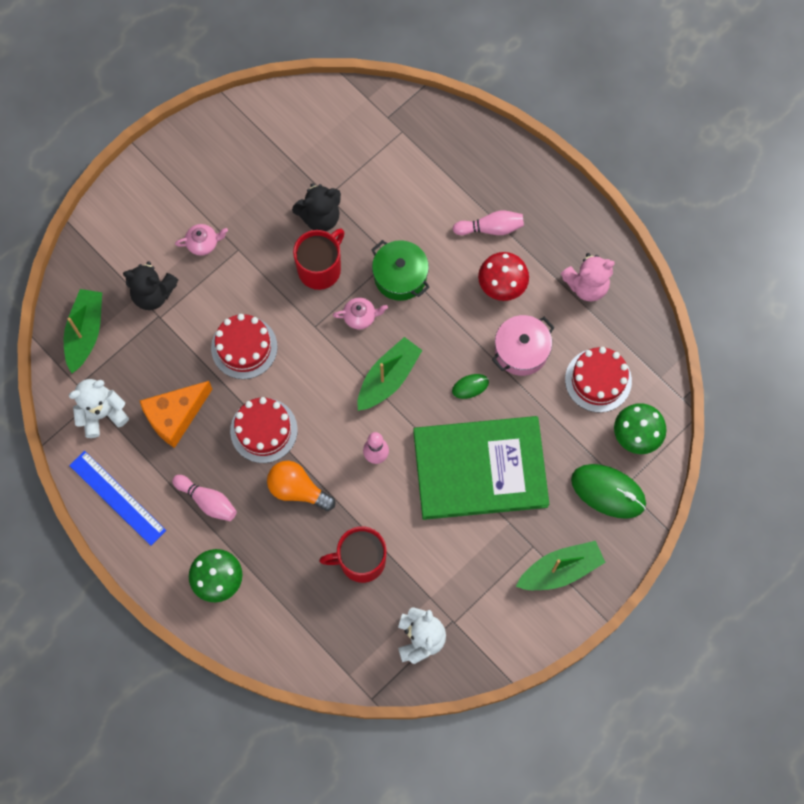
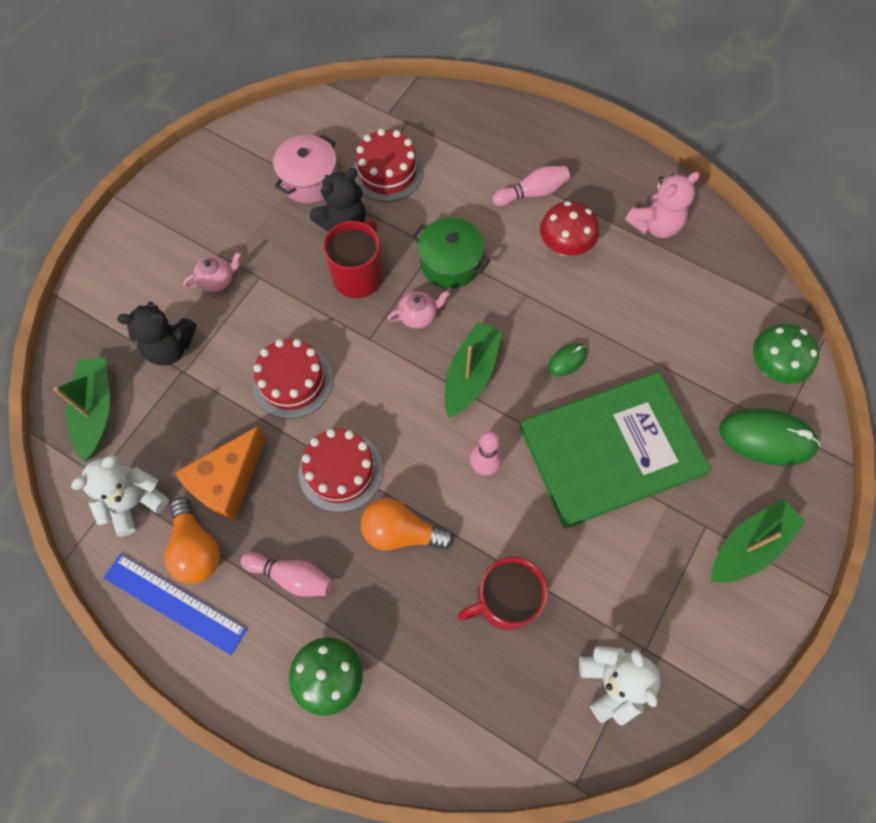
camera: 15 degrees left, 5 degrees down
(141, 461) = (196, 548): none -> orange light bulb
(521, 351) = (610, 308): pink pot -> pink pot (309, 180)
(598, 380) = (706, 319): red cake -> red cake (387, 172)

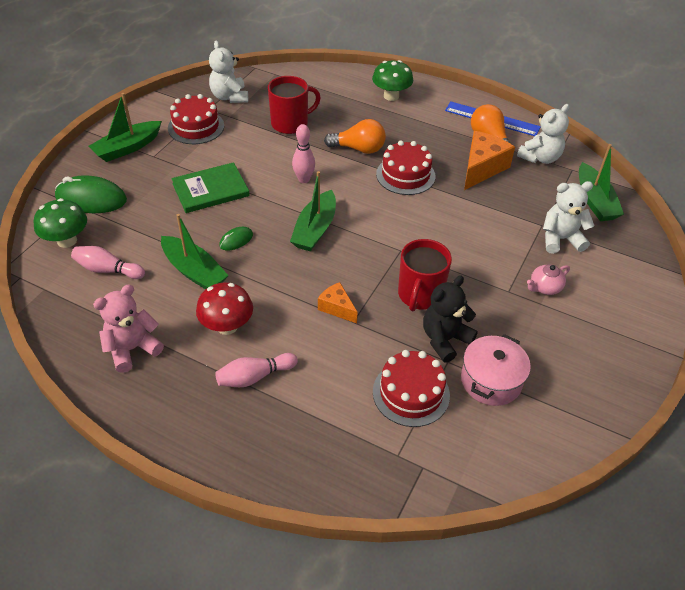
camera: 175 degrees right, 20 degrees down
(170, 348) = (560, 239): black teddy bear -> white teddy bear
(292, 381) = (455, 221): red cake -> red cake (196, 127)
(292, 576) = (424, 130): pink bowling pin -> pink bowling pin (108, 270)
(418, 315) = (361, 267): pink teapot -> none
(450, 263) = (337, 308): green pot -> orange cheese
(610, 316) = (194, 271): none -> green boat
(611, 450) = (210, 190): green book -> green book, size x0.58

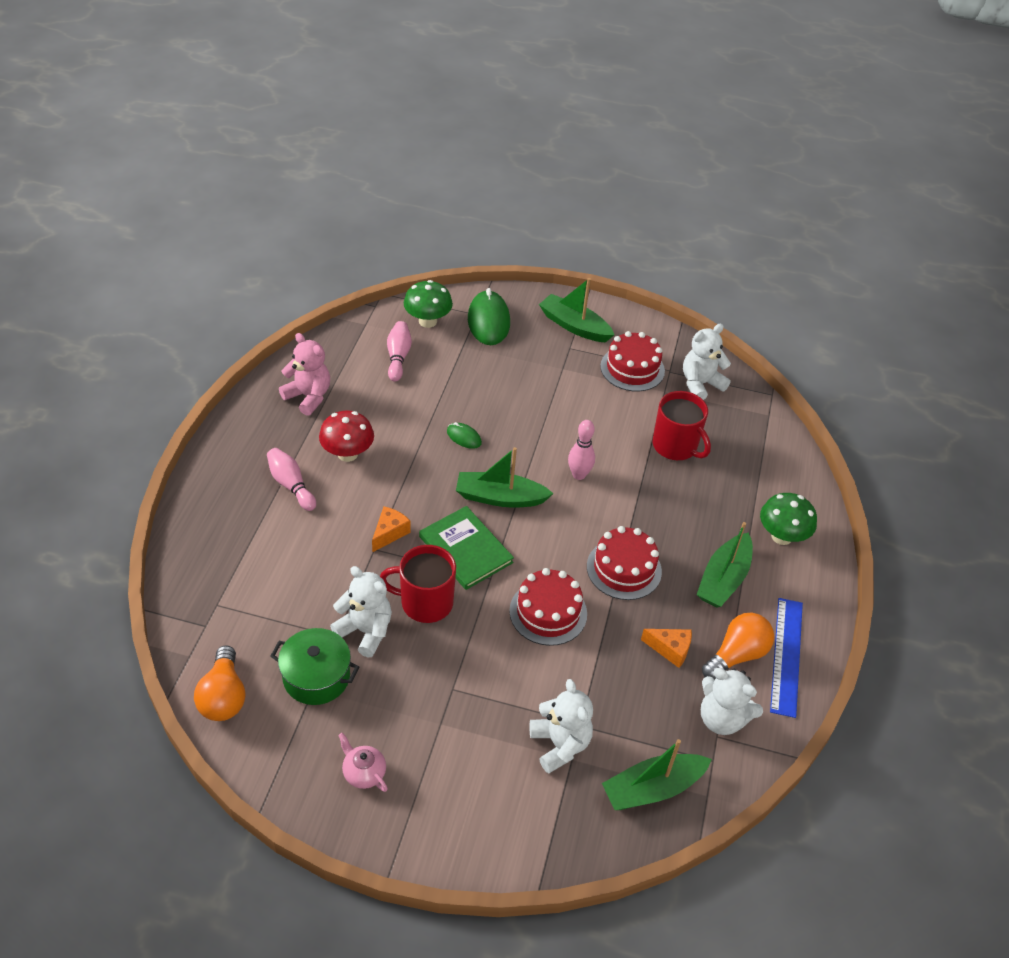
camera: 75 degrees right, 0 degrees up
(194, 271) = (412, 415): green boat -> green boat (723, 579)
(210, 190) = (533, 402): green book -> green book (466, 549)
(358, 149) = (655, 517): orange light bulb -> orange light bulb (223, 696)
(411, 393) = (290, 607): red cake -> red cake (548, 612)
(445, 339) = (365, 631): black teddy bear -> white teddy bear
(482, 168) = (670, 649): orange cheese -> orange cheese, size x0.57
(491, 381) = (316, 677): pink pot -> green pot
(544, 287) = (468, 727): pink teapot -> pink teapot (363, 772)

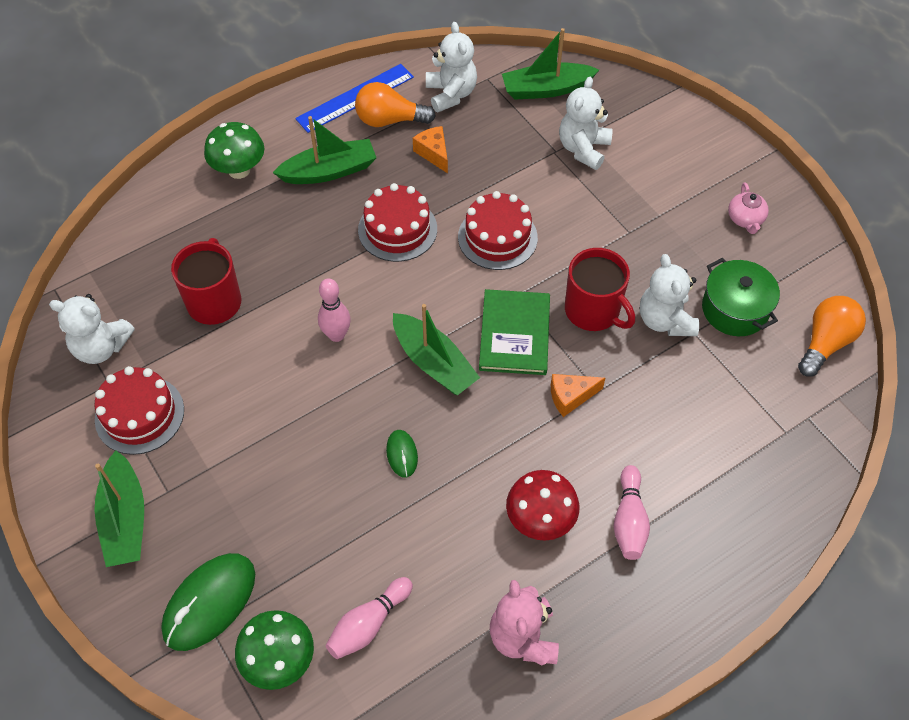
camera: 135 degrees left, 10 degrees up
(652, 788) = (546, 89): green boat -> green boat turned 150 degrees clockwise

